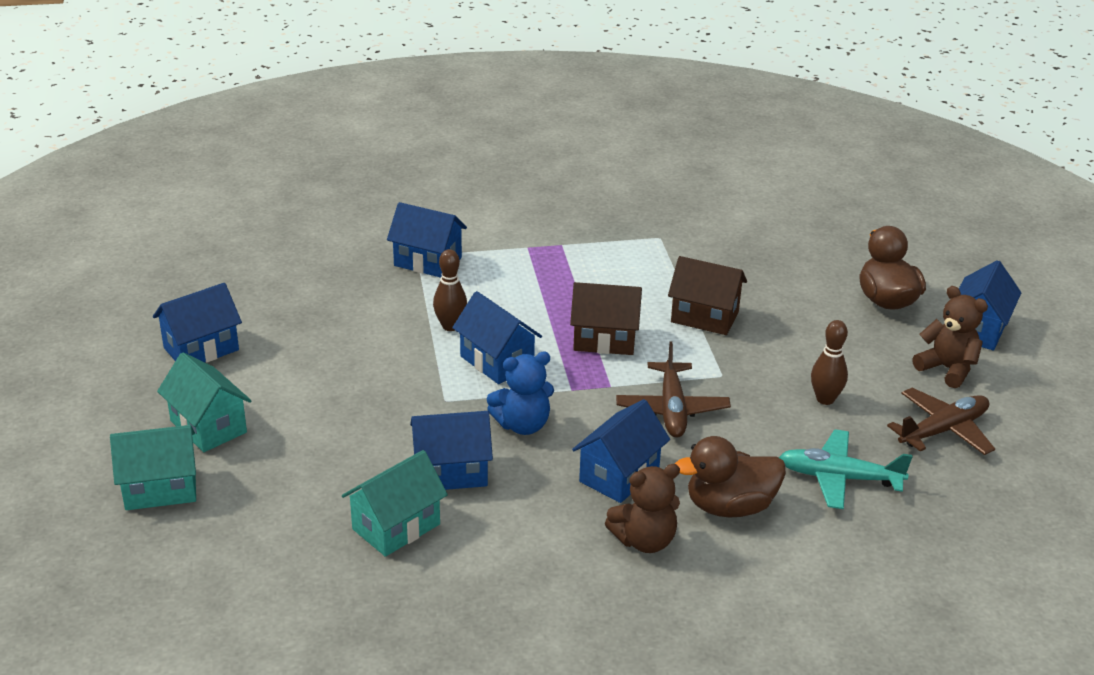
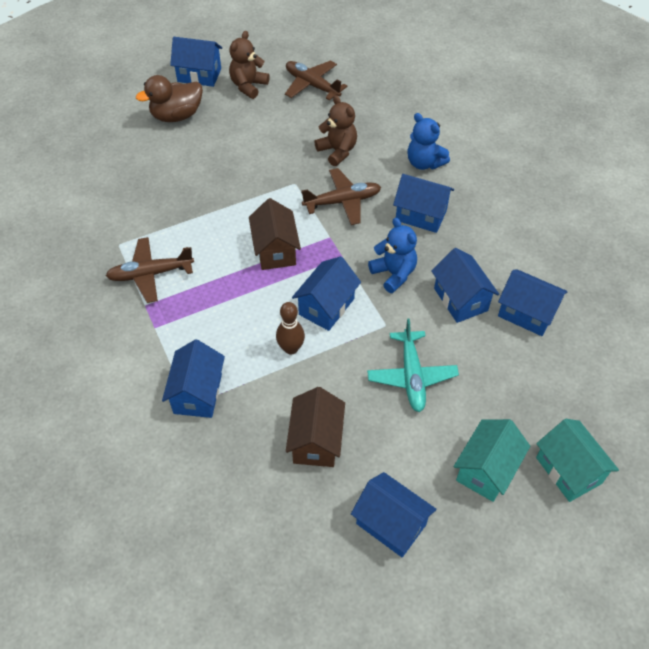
camera: 105 degrees left, 20 degrees up
(396, 527) = (526, 313): turquoise house -> blue house
(605, 252) = (150, 274): none -> brown plane
(644, 540) = (472, 194): brown teddy bear -> brown teddy bear (337, 151)
(704, 317) = (227, 201): brown house -> brown house (316, 441)
(729, 507) = (424, 163): brown duck -> blue teddy bear
(825, 399) = (301, 134): brown bowling pin -> none
(838, 478) = (376, 122): turquoise plane -> turquoise plane (411, 376)

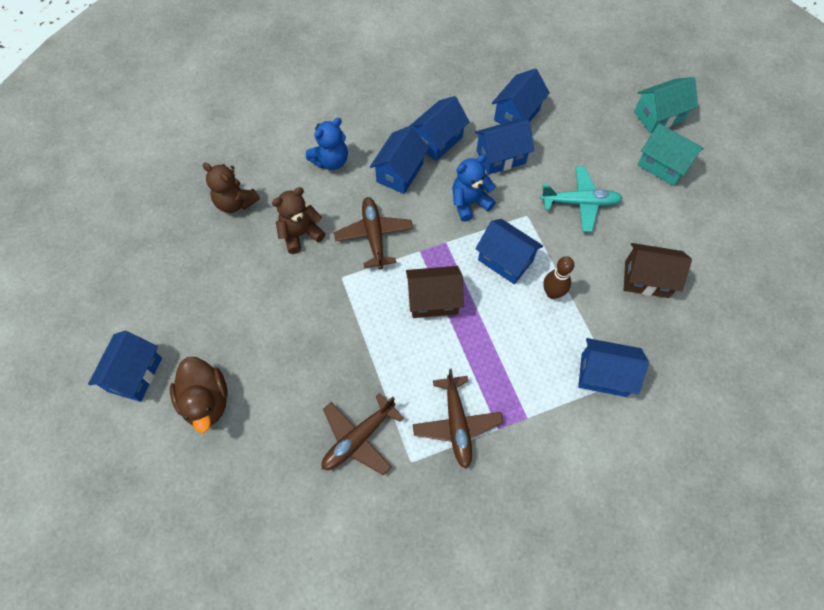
camera: 85 degrees left, 10 degrees up
(248, 86) = (171, 317): brown teddy bear -> brown teddy bear (235, 202)
(312, 85) = (187, 250): brown plane -> brown plane (358, 438)
(391, 524) = (714, 233): blue house -> blue house (438, 140)

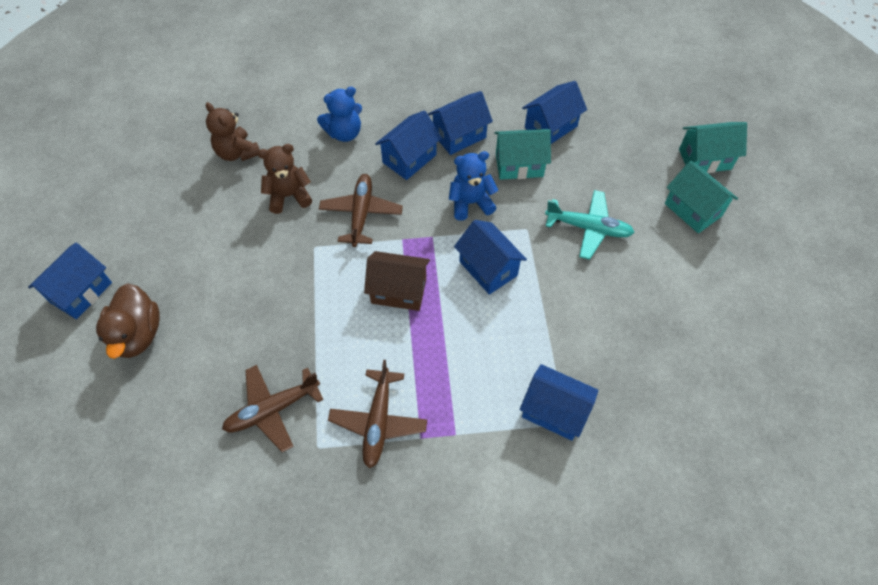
camera: 15 degrees right, 5 degrees down
(501, 157) = (519, 165): blue house -> turquoise house
(552, 293) = (527, 313): brown bowling pin -> none
(646, 279) = (635, 323): brown house -> none

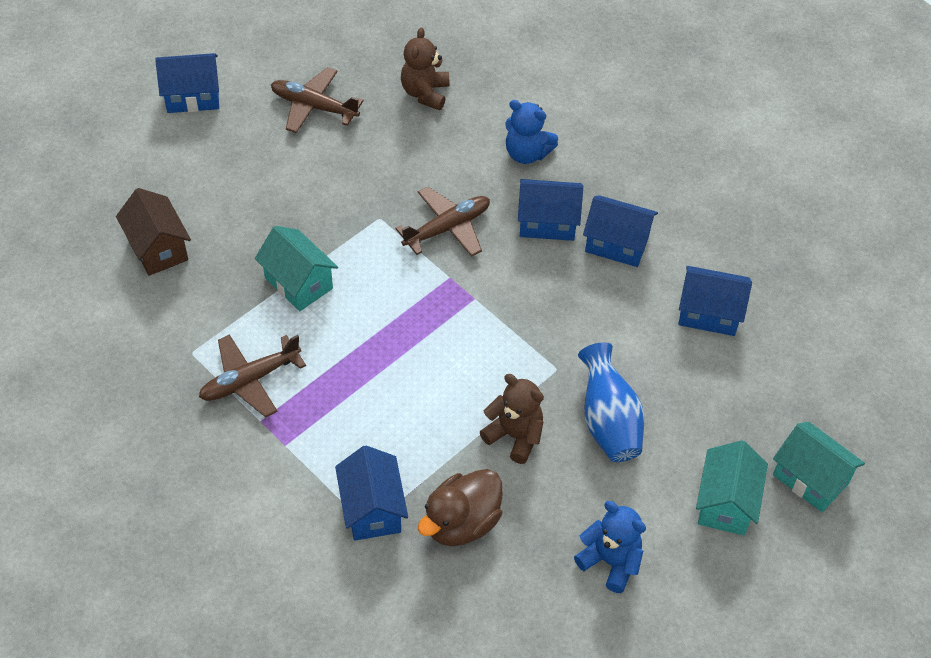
camera: 50 degrees right, 5 degrees down
(138, 334) = (188, 161): brown duck -> brown duck (461, 523)
(272, 410) = (198, 298): brown plane -> brown plane (313, 106)
(289, 196) = (415, 163): brown teddy bear -> brown teddy bear (514, 436)
(398, 291) = (391, 311): brown house -> brown house (158, 248)
(470, 203) = (543, 304): blue teddy bear -> blue teddy bear (610, 561)
(488, 268) = (480, 365): blue house -> none
(519, 165) = (630, 316): turquoise house -> turquoise house (298, 283)
(589, 228) = (608, 421): turquoise plane -> blue vase

